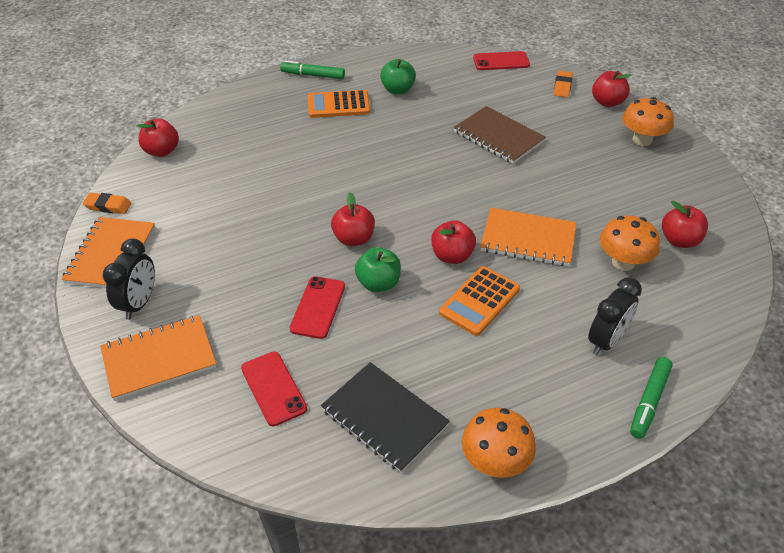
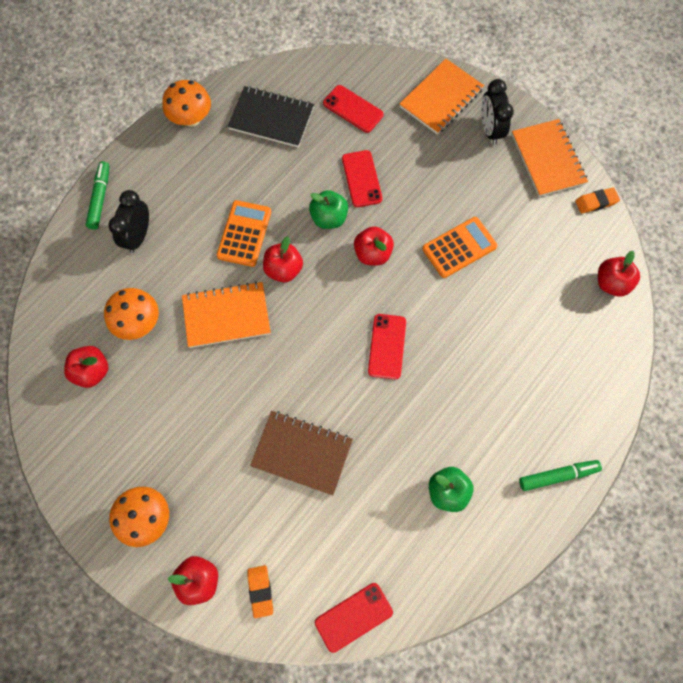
camera: 155 degrees right, 25 degrees up
(338, 105) = (495, 432): orange calculator -> orange calculator (459, 247)
(387, 173) = (387, 346): none -> red phone

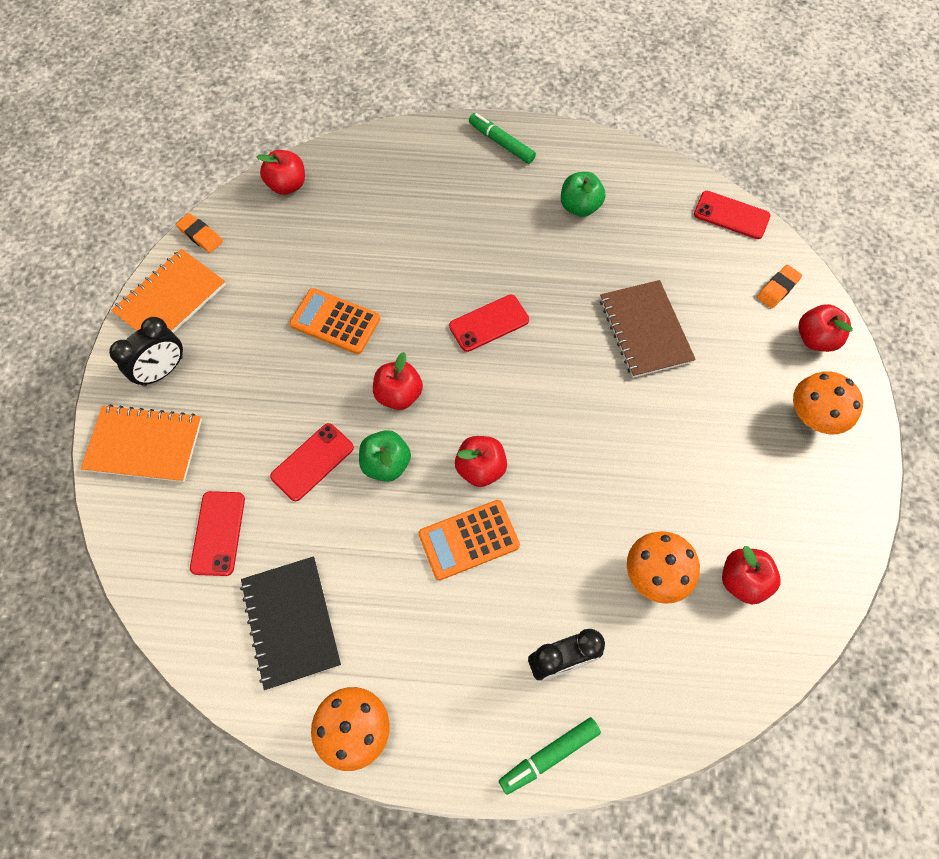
camera: 125 degrees left, 5 degrees down
(226, 316) = (574, 488): orange notebook -> none

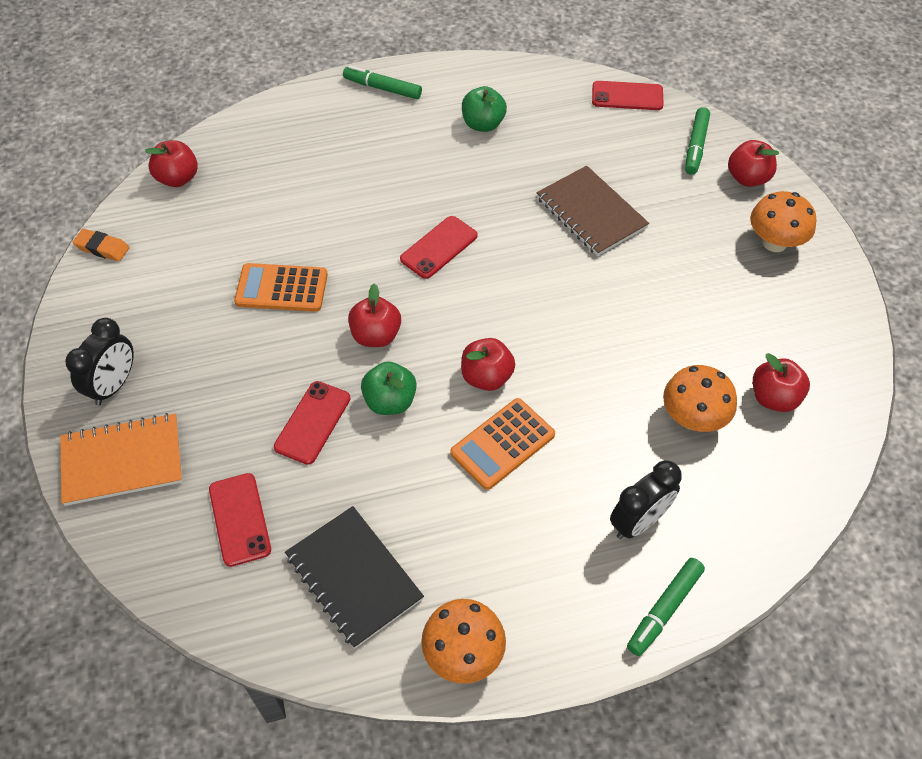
camera: 20 degrees left, 10 degrees down
(171, 299) = (94, 316): orange notebook -> none
(777, 289) = (696, 146): orange eraser -> green marker

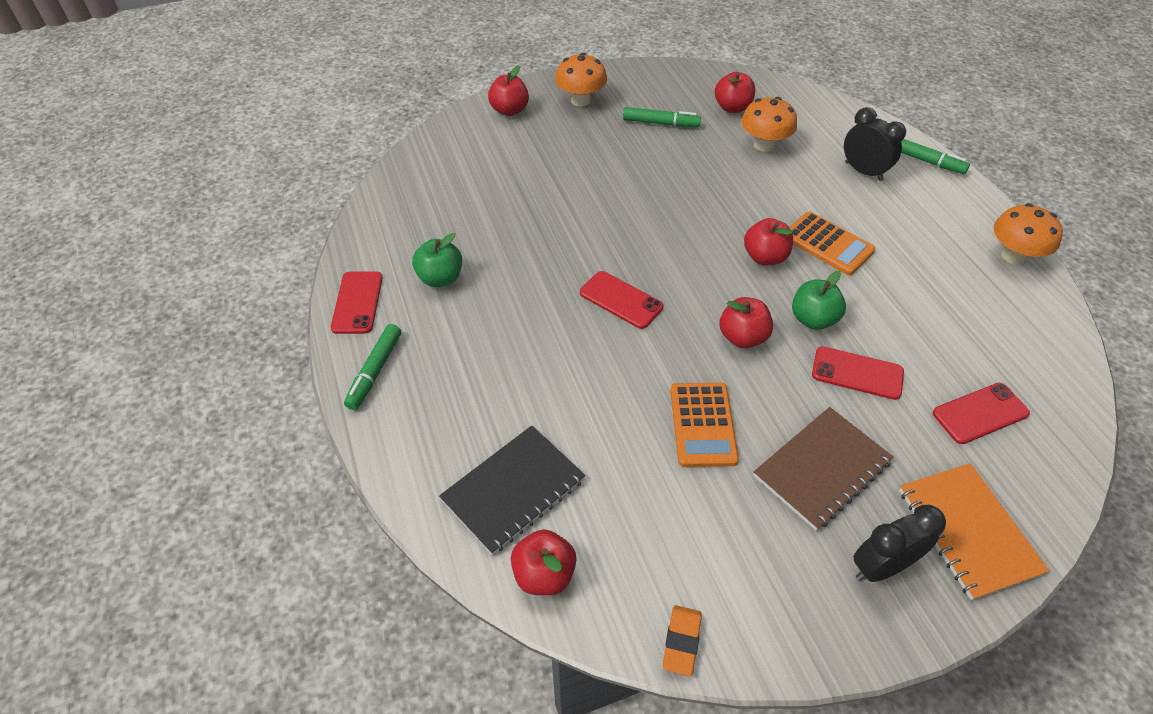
camera: 95 degrees left, 5 degrees down
(114, 385) = (881, 566): black clock -> black clock turned 45 degrees counterclockwise
(354, 577) = (990, 325): black notebook -> black notebook (513, 490)
(591, 213) = (560, 198): brown notebook -> brown notebook (821, 469)
(627, 96) = (401, 177): red phone -> red phone (357, 302)
(696, 146) = (471, 136): green marker -> green marker (660, 123)

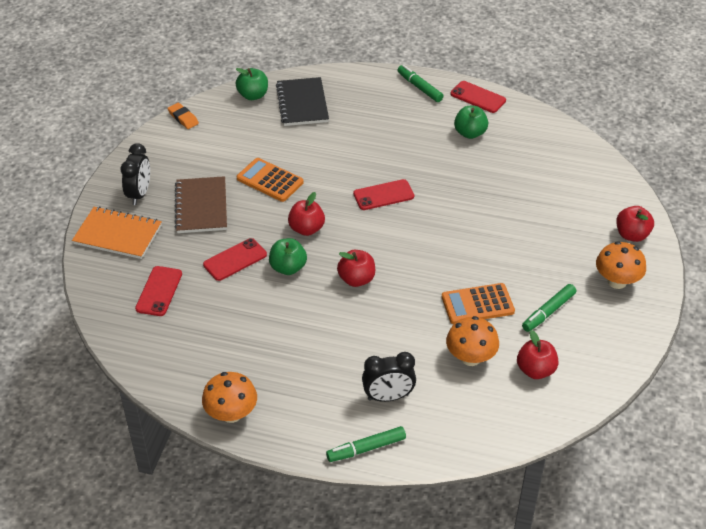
camera: 125 degrees right, 5 degrees down
(544, 574) = (253, 95): red apple -> green apple
(828, 244) = (338, 319): orange calculator -> orange calculator (477, 304)

